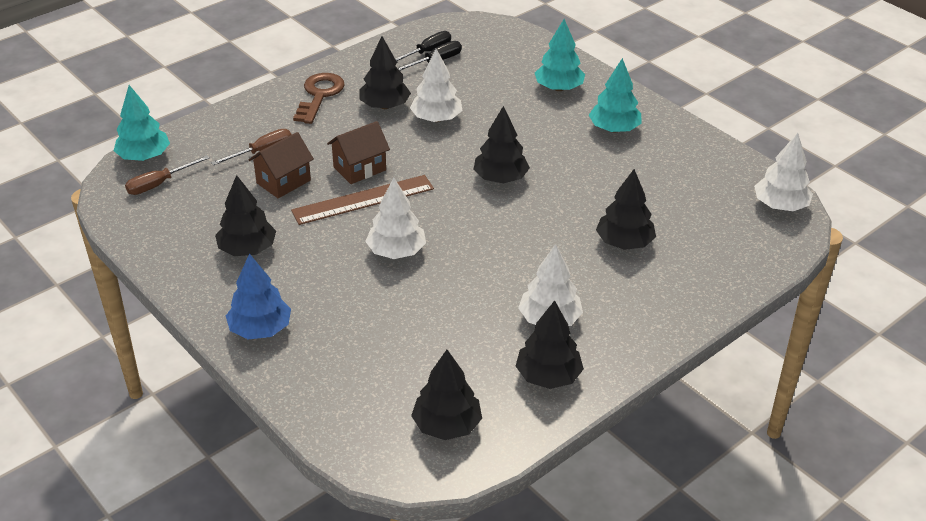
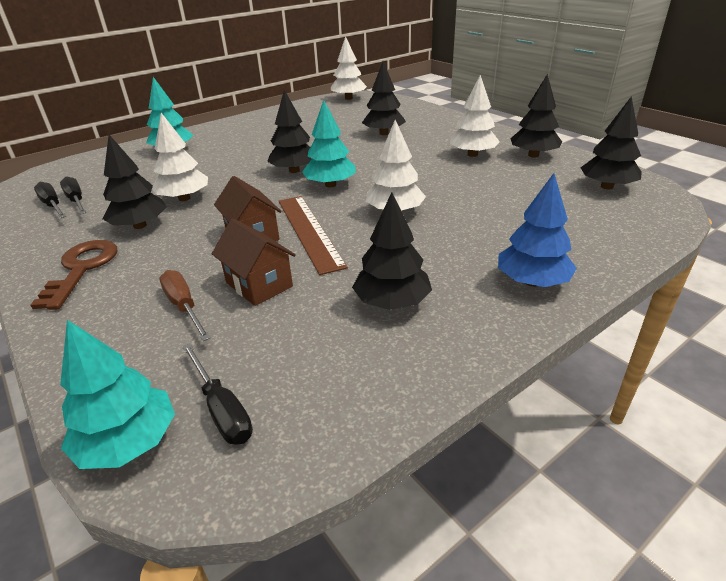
camera: 85 degrees left, 5 degrees down
(159, 184) = (222, 409): brown screwdriver -> black screwdriver
(319, 95) = (82, 269): brown key -> brown key turned 75 degrees clockwise
(614, 129) = (244, 134): turquoise tree -> turquoise tree (330, 185)

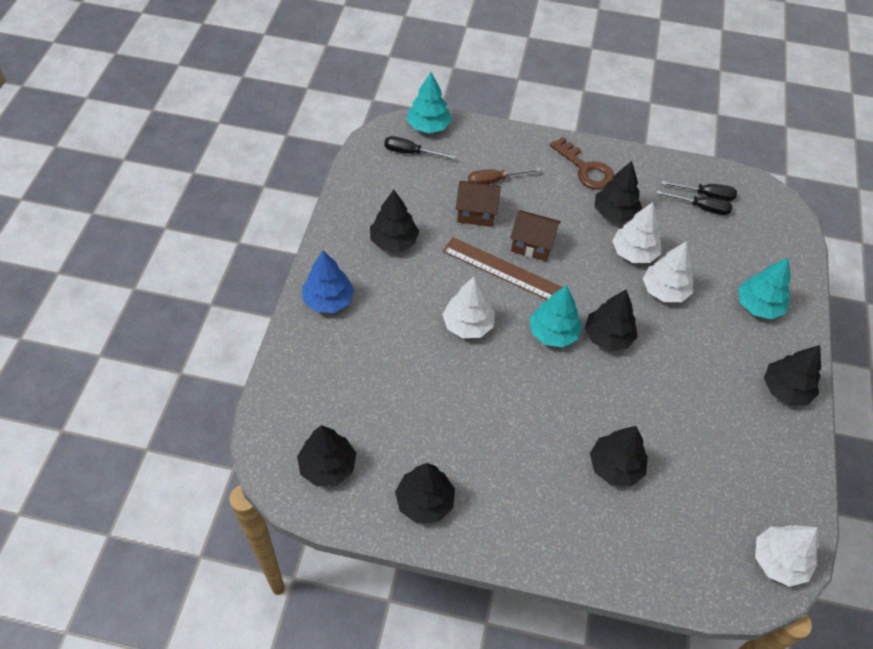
camera: 135 degrees right, 20 degrees up
(184, 306) = (494, 181): brown screwdriver -> brown screwdriver turned 150 degrees clockwise
(236, 125) = (785, 389): none -> black tree
(472, 154) = (484, 466): white tree -> white tree (664, 290)

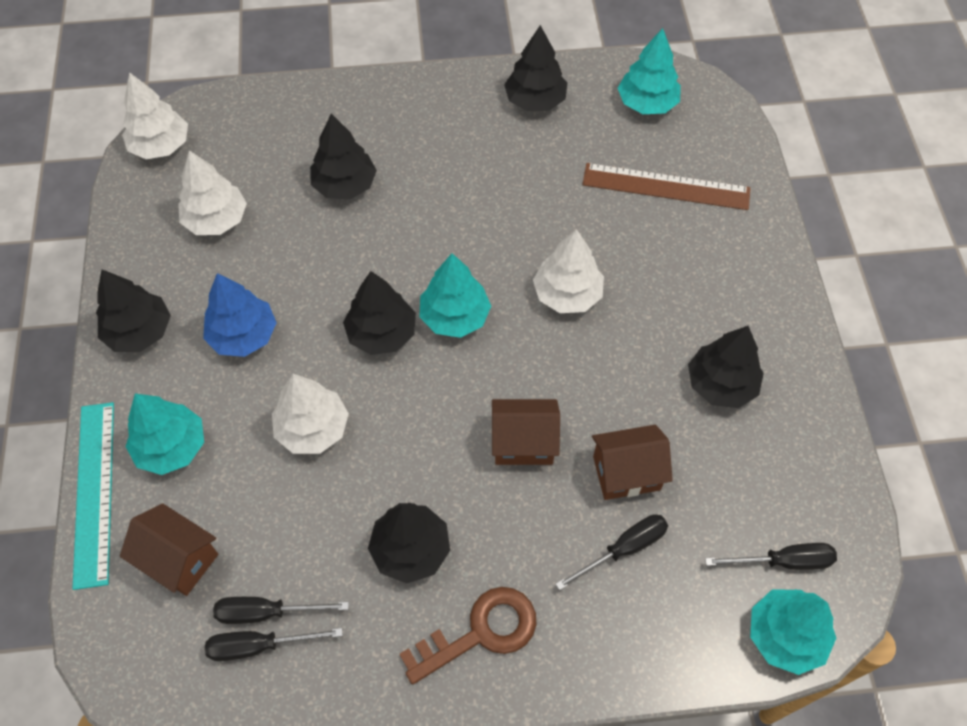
camera: 165 degrees right, 5 degrees up
(327, 466) = (647, 103): black tree -> turquoise tree
(328, 300) = (755, 273): blue tree -> blue tree (243, 335)
(494, 181) = (623, 549): brown screwdriver -> black screwdriver
(502, 269) = (553, 388): brown ruler -> brown ruler (666, 187)
(585, 169) = (480, 632): brown key -> brown key turned 120 degrees clockwise
(634, 252) = (367, 481): white tree -> white tree (216, 220)
(751, 245) = (179, 559): none -> brown house
(807, 294) = (94, 492): none -> turquoise ruler

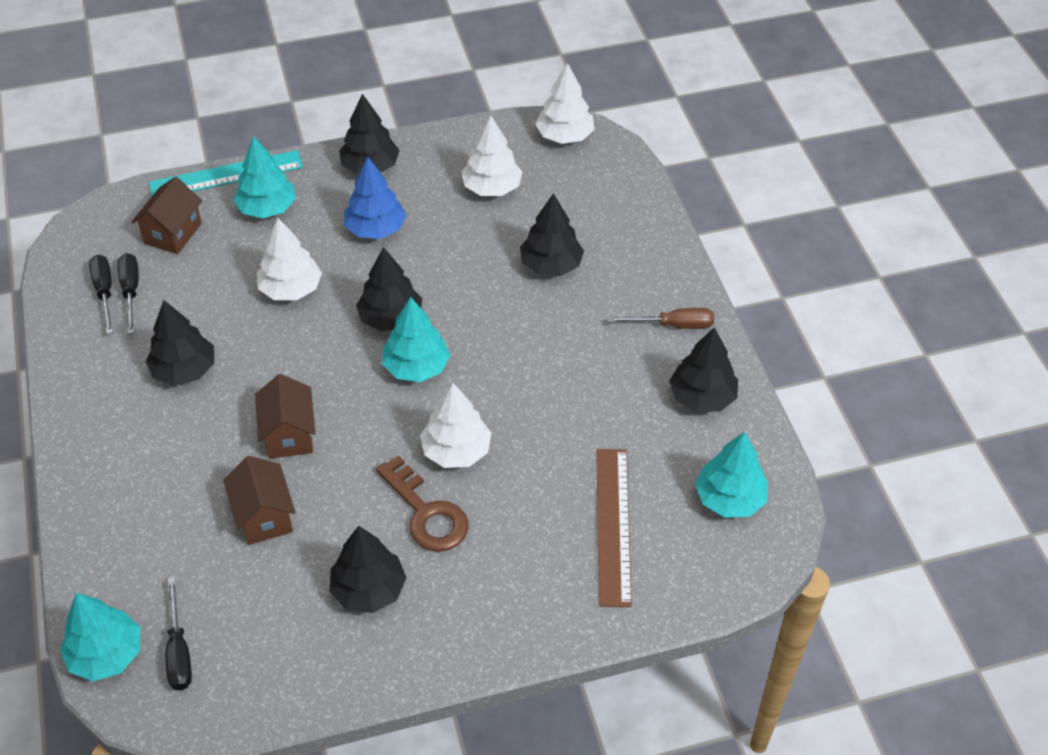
camera: 80 degrees right, 10 degrees down
(447, 105) = (673, 325): none -> brown screwdriver
(480, 632) = (113, 426): brown key -> brown key (426, 513)
(623, 549) = (188, 520): black screwdriver -> none

